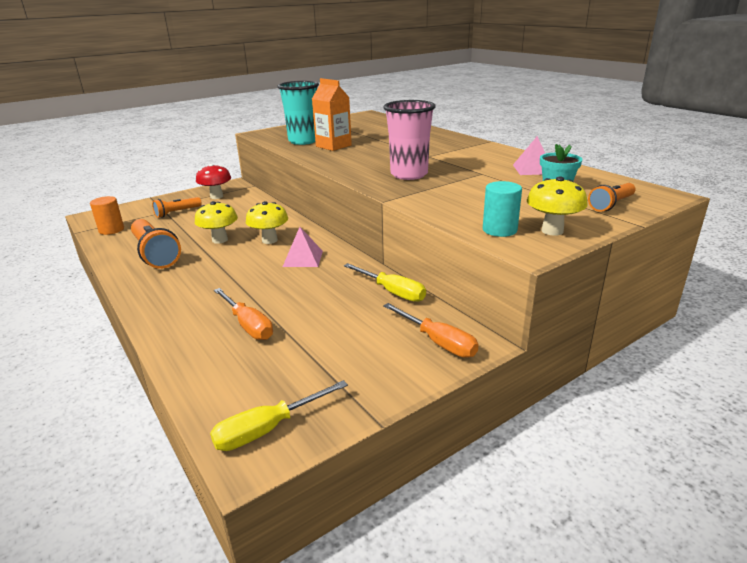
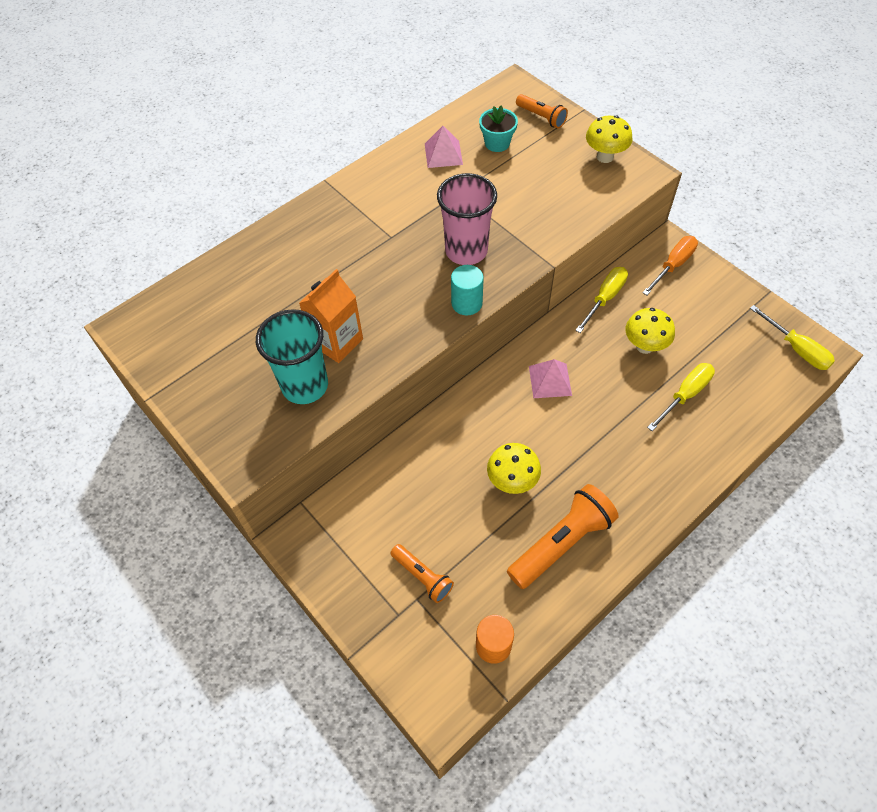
camera: 95 degrees left, 30 degrees up
(216, 196) = (352, 543): red mushroom -> none
(248, 325) = (685, 395): orange screwdriver -> yellow screwdriver
(269, 240) = (507, 425): yellow mushroom -> yellow mushroom (644, 346)
(499, 230) = (609, 186): turquoise cylinder -> turquoise cylinder (466, 303)

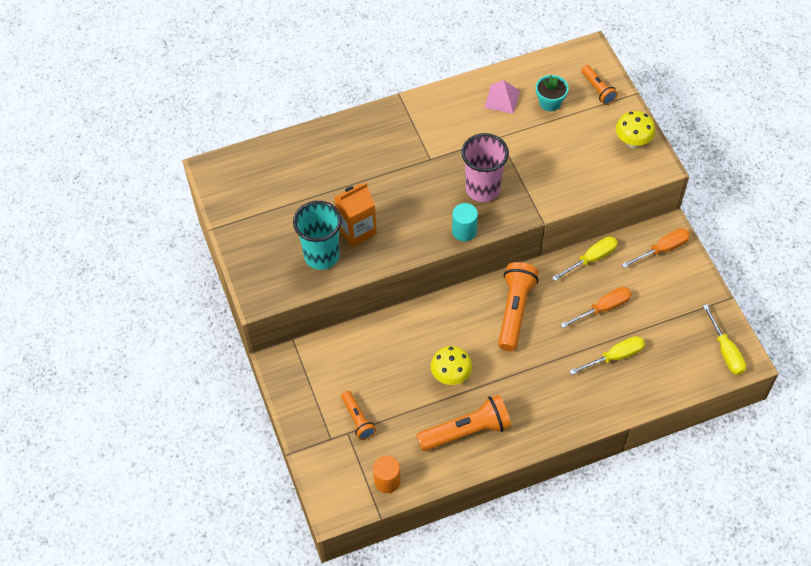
camera: 20 degrees right, 0 degrees up
(550, 380) = (515, 311): pink pyramid -> orange flashlight
(644, 346) = (603, 308): yellow mushroom -> orange screwdriver

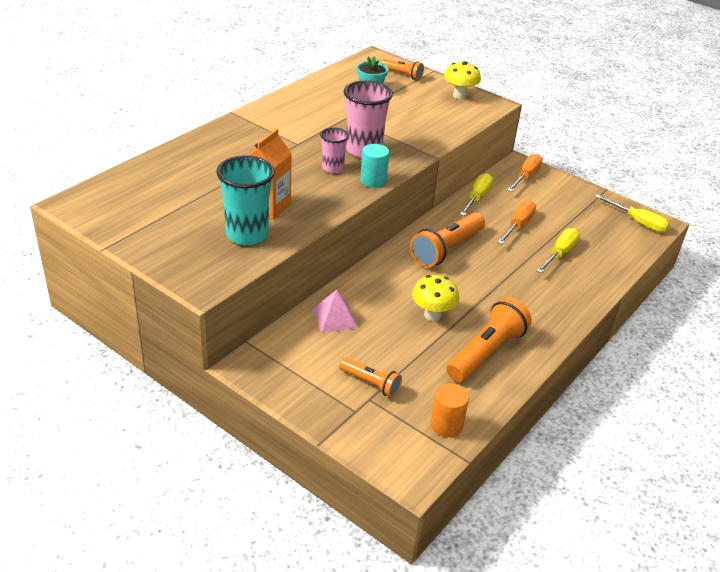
camera: 35 degrees left, 20 degrees down
(440, 202) = (332, 168): none -> pink cup
(502, 99) = (328, 95): pink pyramid -> pink pyramid (335, 318)
(515, 311) = (446, 249): orange flashlight -> orange flashlight turned 120 degrees counterclockwise

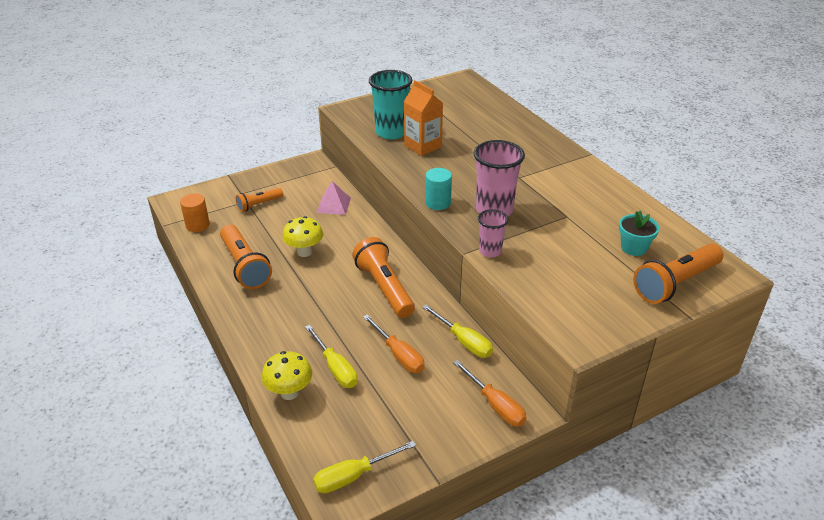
camera: 115 degrees right, 0 degrees up
(332, 168) = (468, 186): pink cup -> pink cup (490, 251)
(402, 74) = (675, 283): orange flashlight -> orange flashlight, size x1.75
(459, 96) = (608, 316): yellow mushroom -> yellow mushroom (289, 392)

